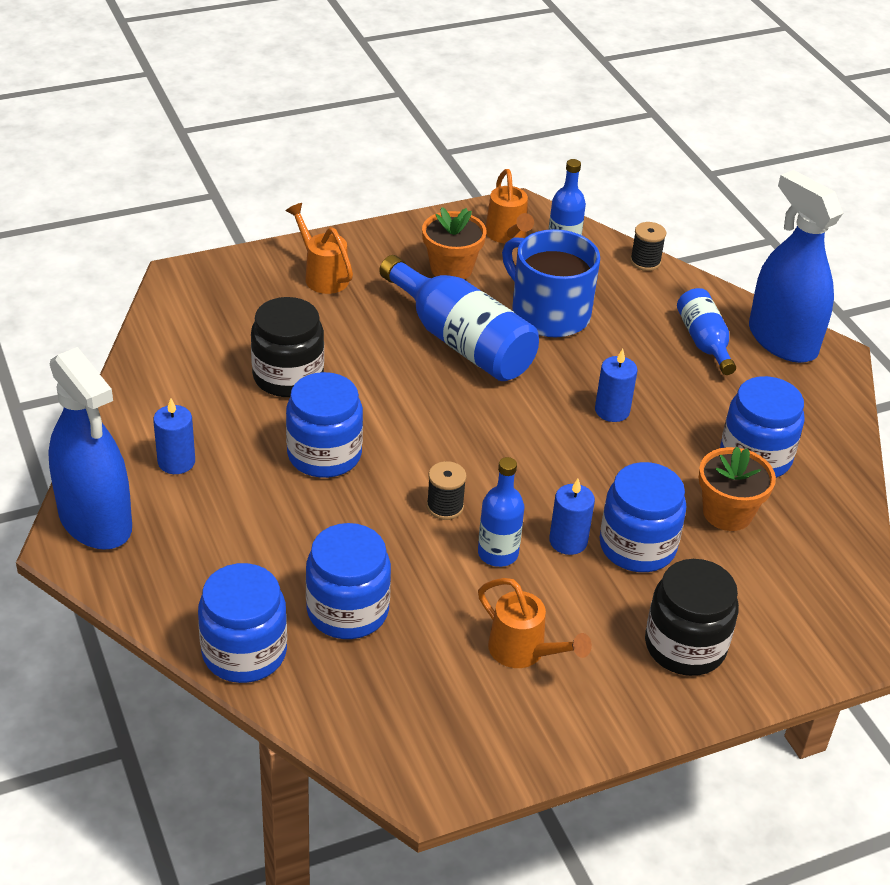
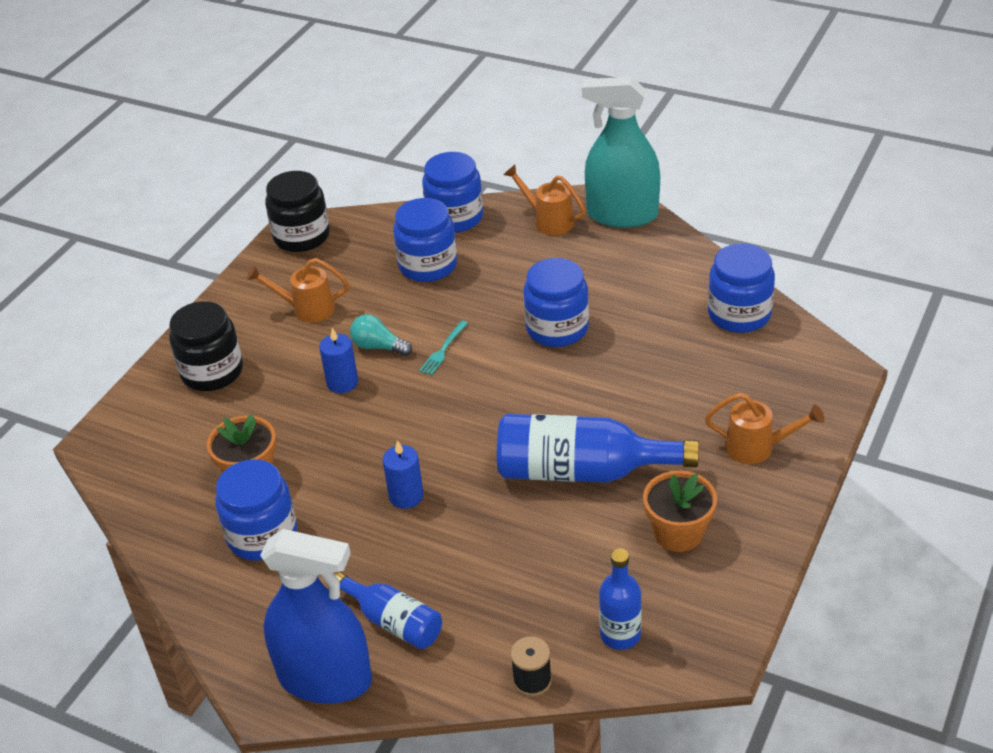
camera: 145 degrees right, 0 degrees up
(95, 521) = (622, 215): blue spray bottle -> turquoise spray bottle
(176, 462) = (633, 266): blue candle -> none
(288, 377) = (655, 357): black jar -> black jar (301, 236)
(445, 507) = (443, 350): black spool -> turquoise fork
(498, 553) = (378, 347): blue bottle -> turquoise light bulb
(507, 236) = (683, 609): orange watering can -> orange watering can (548, 221)
(549, 313) = (549, 550): blue mug -> none
(637, 546) = (294, 409): blue jar -> blue jar (739, 314)

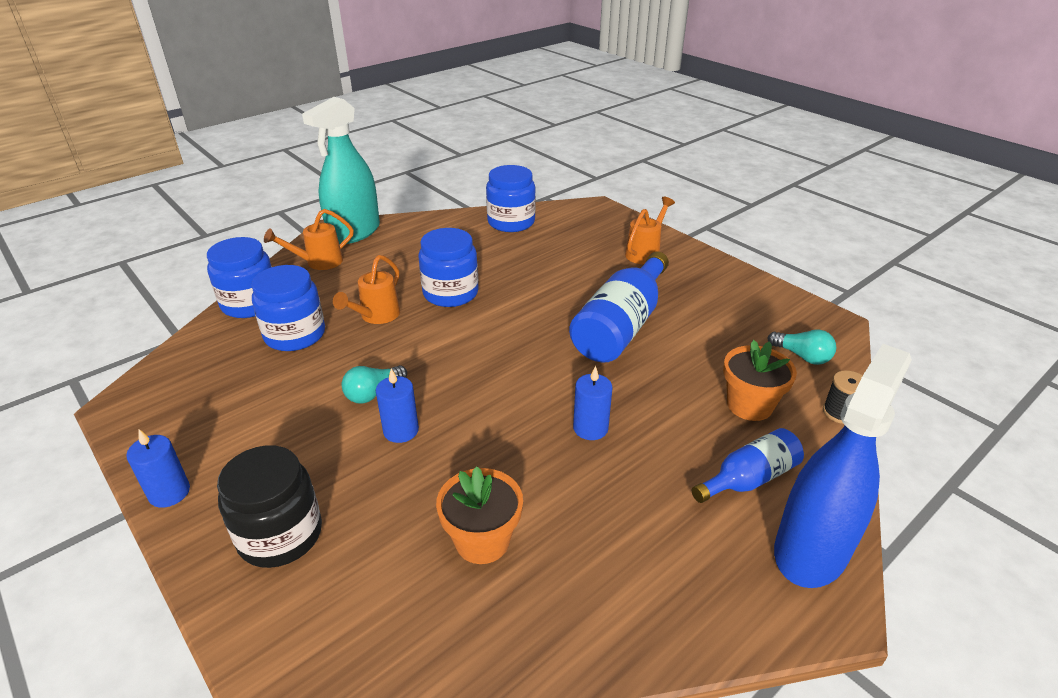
camera: 70 degrees left, 5 degrees down
(225, 301) = (169, 493): none -> blue candle
(262, 535) = (584, 553): blue jar -> none
(301, 236) = (142, 403): black jar -> none
(306, 309) = (262, 428): orange watering can -> orange watering can (376, 316)
(443, 350) = (418, 356): turquoise fork -> none
(620, 635) = (802, 356): blue bottle -> turquoise light bulb
(678, 533) = (710, 304): orange flower pot -> orange flower pot (749, 405)

